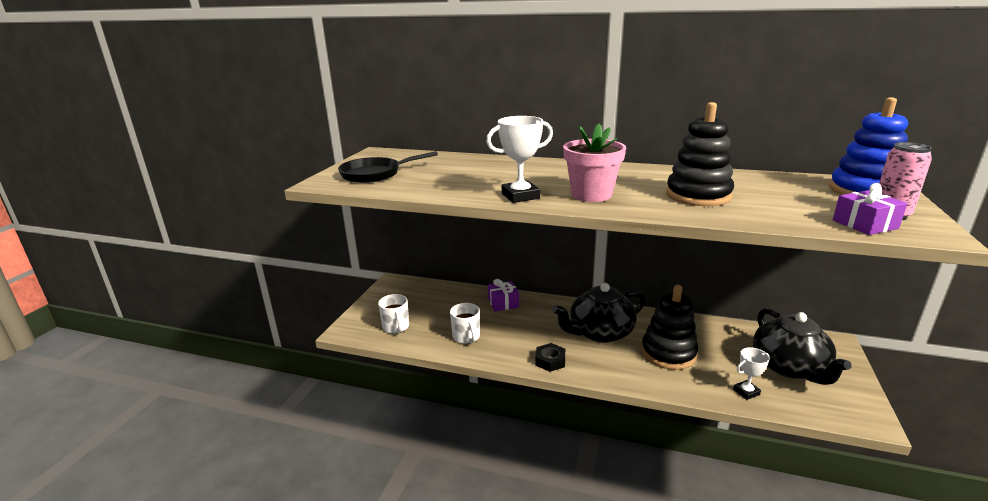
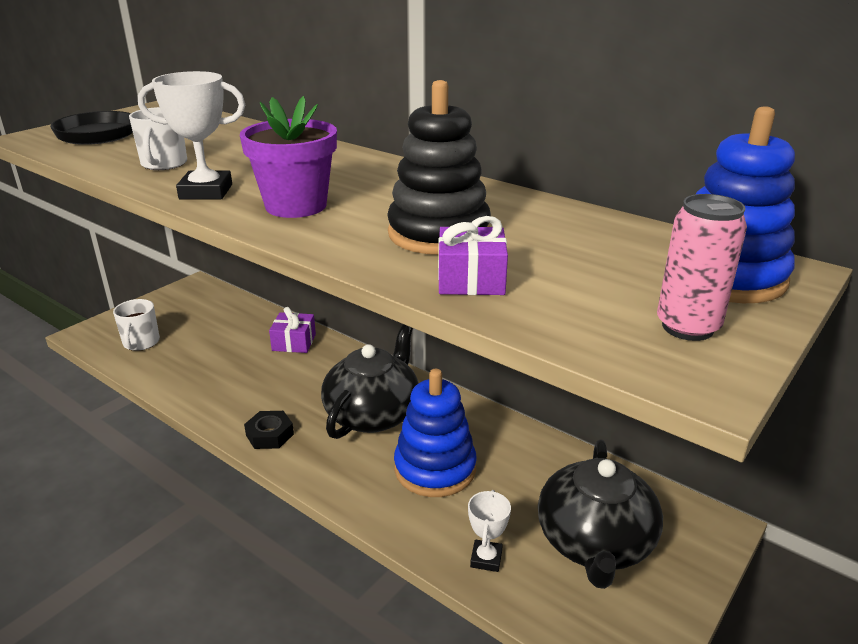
camera: 20 degrees right, 5 degrees up
(466, 337) = (205, 376): white mug -> white mug (164, 164)
(591, 195) = (296, 206): pink flower pot -> purple flower pot
(600, 332) = (373, 414): black teapot -> black teapot turned 120 degrees clockwise
(668, 353) = (435, 469): black stacking toy -> blue stacking toy
(746, 392) = (486, 559): white trophy -> white trophy turned 75 degrees counterclockwise
(864, 224) = (608, 333): purple gift -> purple gift (471, 279)

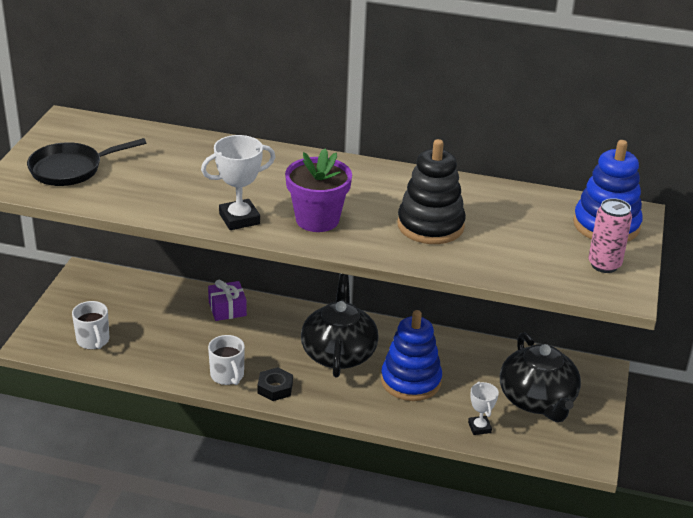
camera: 25 degrees left, 5 degrees up
(164, 164) = (170, 196): white mug -> white mug (227, 376)
(471, 279) = (477, 258): purple gift -> none

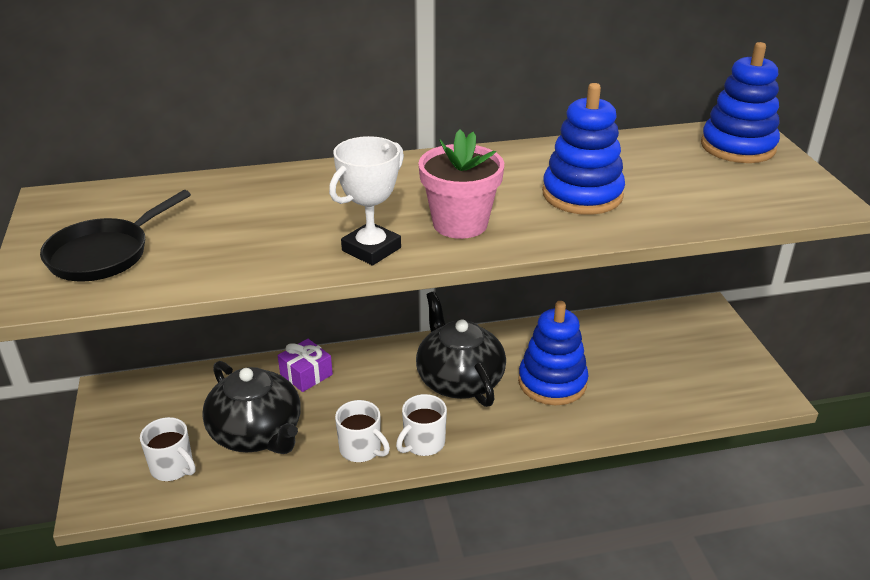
camera: 25 degrees left, 0 degrees up
(275, 388) = (423, 443): black nut -> white mug
(317, 220) = (460, 224): purple flower pot -> pink flower pot
(430, 225) = (582, 195): black stacking toy -> blue stacking toy
(479, 427) = (655, 405): white trophy -> none
(537, 400) = (680, 357): black teapot -> black teapot (257, 433)
(604, 265) = (781, 182): pink can -> none

